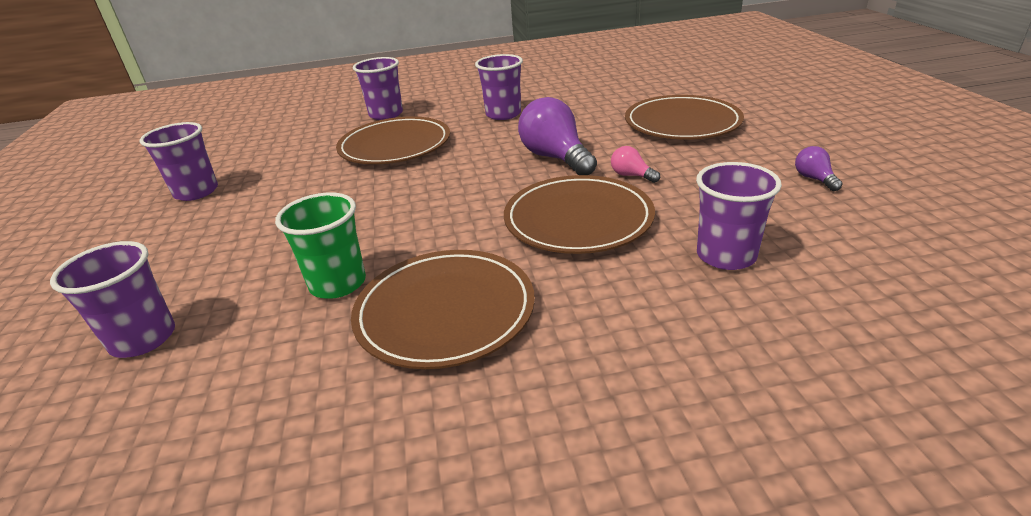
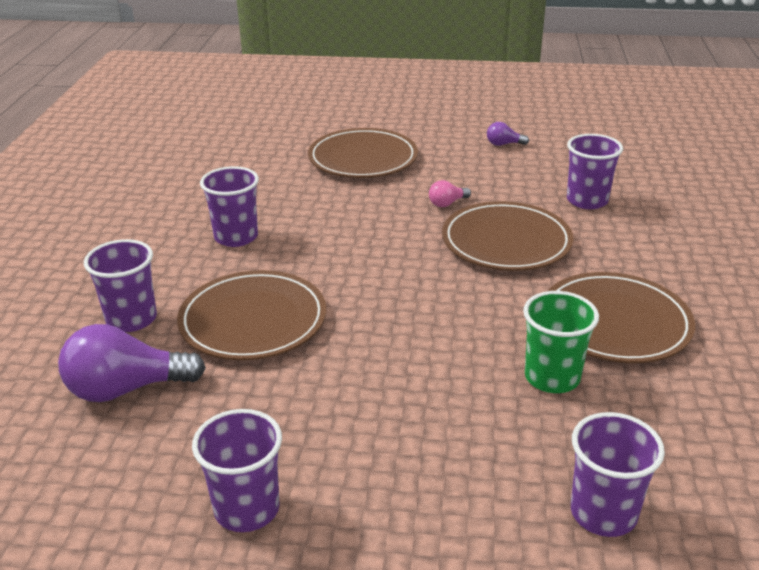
camera: 75 degrees left, 0 degrees up
(555, 158) = (381, 229): purple light bulb -> purple light bulb (126, 389)

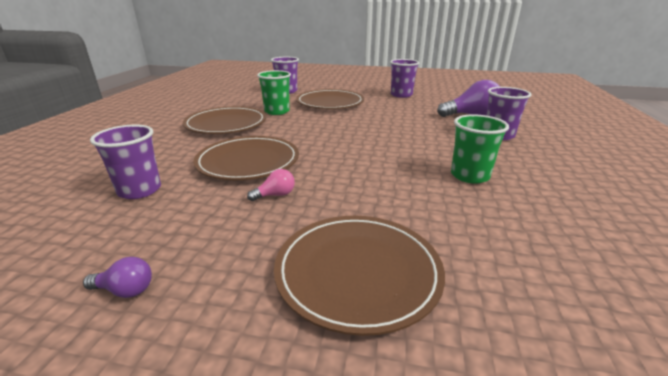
camera: 175 degrees left, 5 degrees down
(236, 237) = (469, 176): purple cup -> green cup
(253, 320) = (425, 132): brown plate -> brown plate (330, 103)

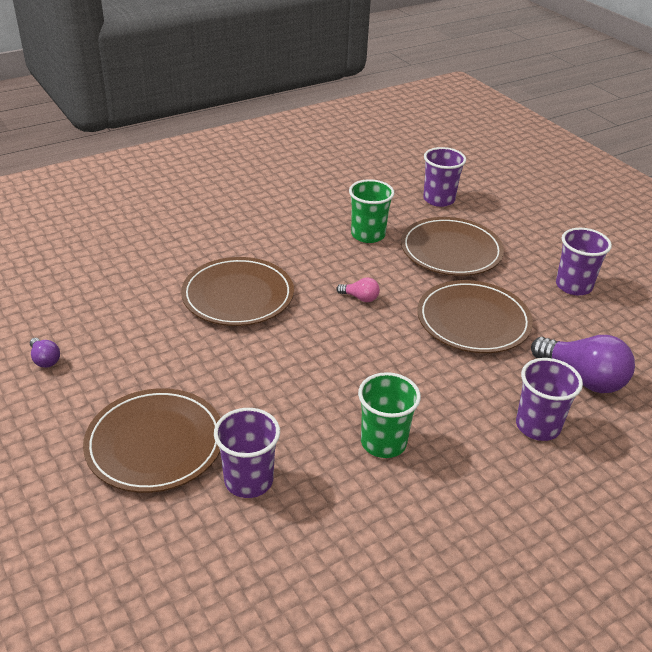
camera: 45 degrees right, 10 degrees up
(139, 190) = (134, 279): purple cup -> purple cup (248, 480)
(226, 124) = (292, 229): brown plate -> brown plate (473, 321)
(275, 195) = (204, 346): pink light bulb -> pink light bulb (360, 298)

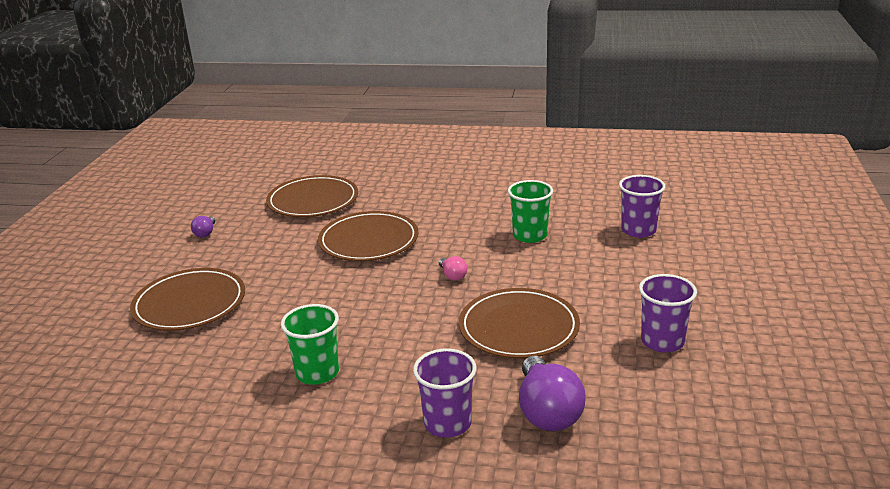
camera: 45 degrees right, 10 degrees down
(248, 480) = (204, 350): purple cup -> none
(451, 251) = (585, 271): brown plate -> brown plate (313, 201)

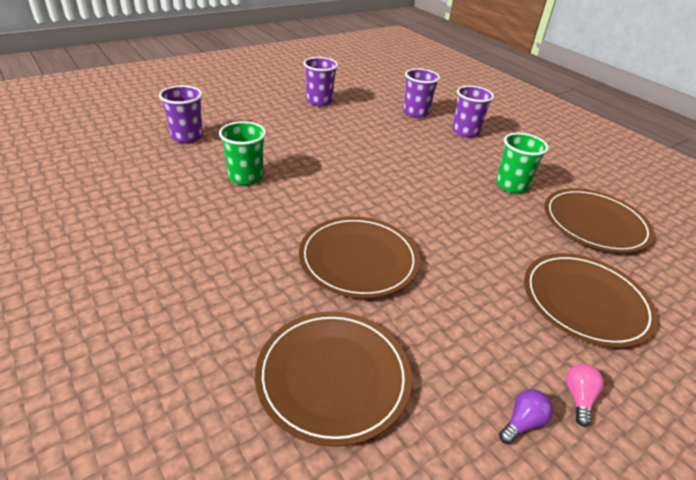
camera: 140 degrees left, 10 degrees up
(452, 275) = (348, 186): pink light bulb -> pink light bulb (578, 398)
(519, 328) = (368, 140): brown plate -> brown plate (594, 223)
(547, 411) = (416, 113): purple light bulb -> purple cup

